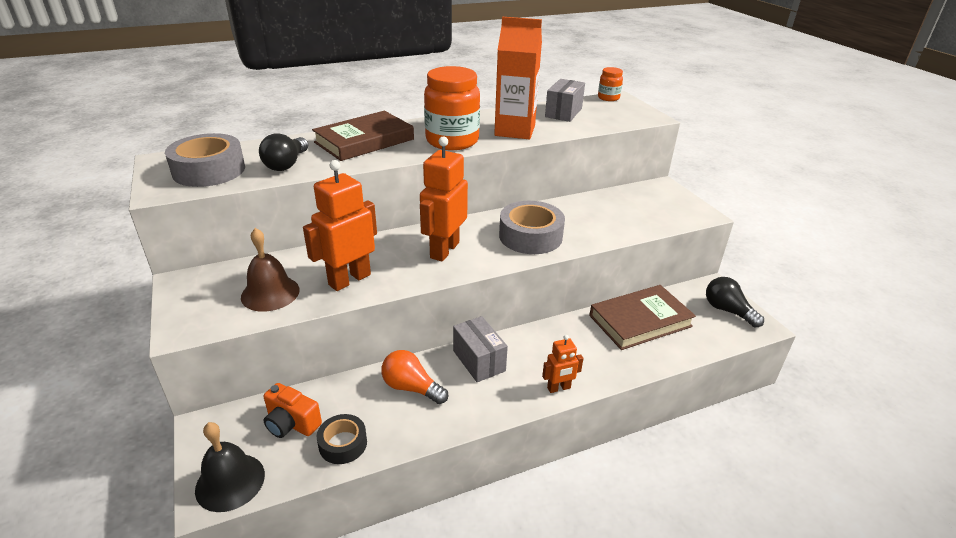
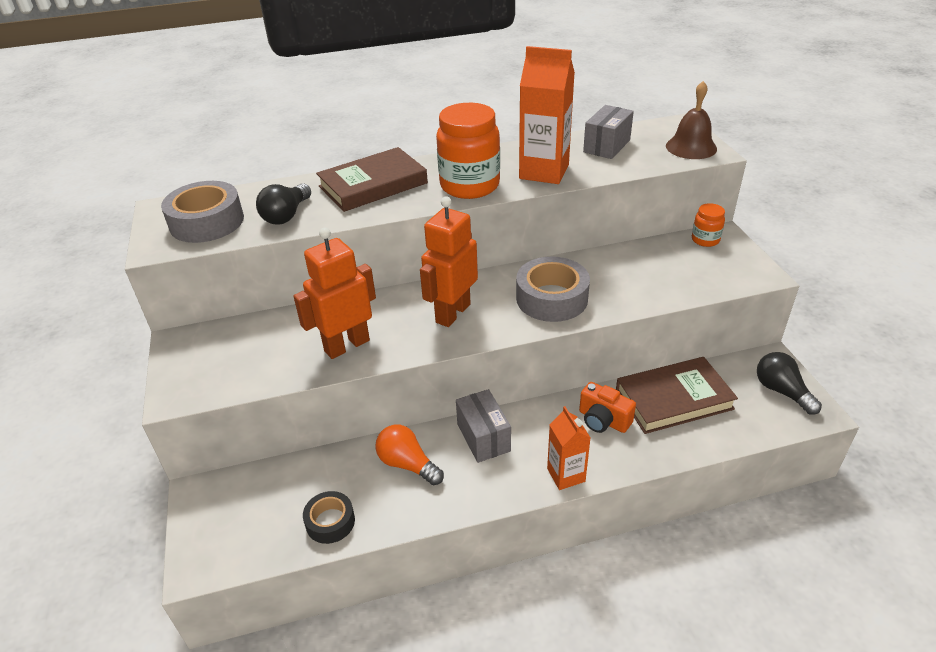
camera: 10 degrees right, 5 degrees up
(230, 482) = (217, 553): black bell -> none
(270, 293) = (264, 358): brown bell -> brown bell (691, 147)
(291, 423) = (281, 496): orange camera -> orange camera (603, 420)
(559, 388) = (566, 475): orange robot -> orange carton
(608, 98) = (666, 124): orange jar -> orange jar (705, 240)

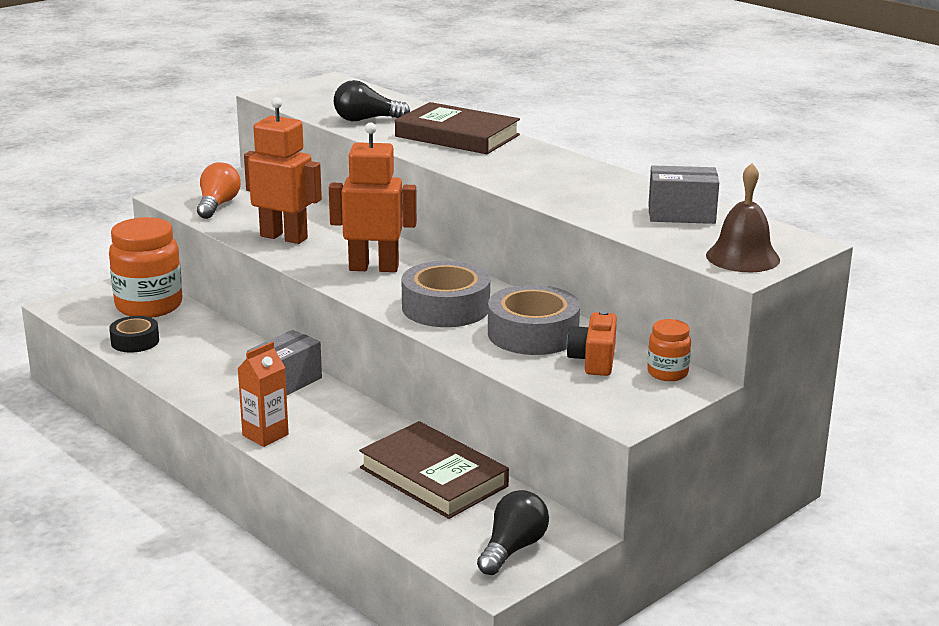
camera: 60 degrees right, 15 degrees down
(207, 222) = (326, 99): grey tape -> grey tape (533, 334)
(407, 464) = (224, 356): orange light bulb -> orange light bulb (218, 205)
(469, 186) = (503, 171): orange jar -> orange jar (149, 306)
(544, 172) = (575, 196): orange carton -> none
(603, 420) = (362, 440): orange camera -> orange camera (593, 360)

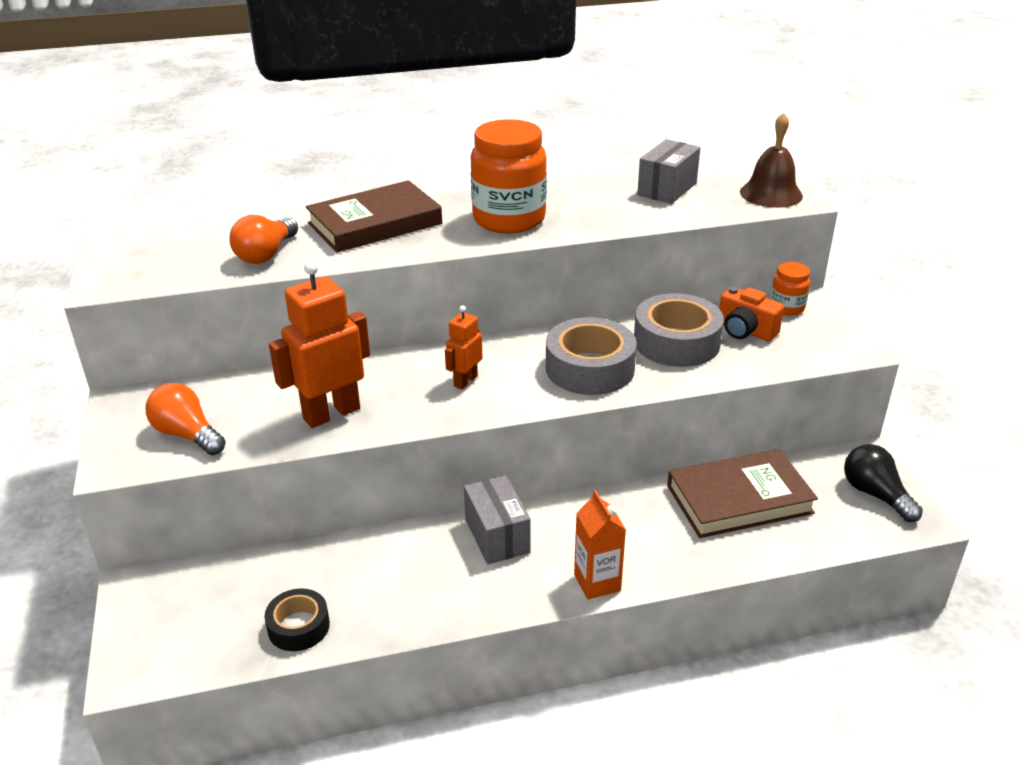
camera: 60 degrees left, 10 degrees up
(149, 306) = (216, 590): orange jar -> orange jar (509, 219)
(366, 120) = (266, 254): black light bulb -> orange light bulb
(374, 268) = (465, 381): orange robot -> orange robot, size x0.53

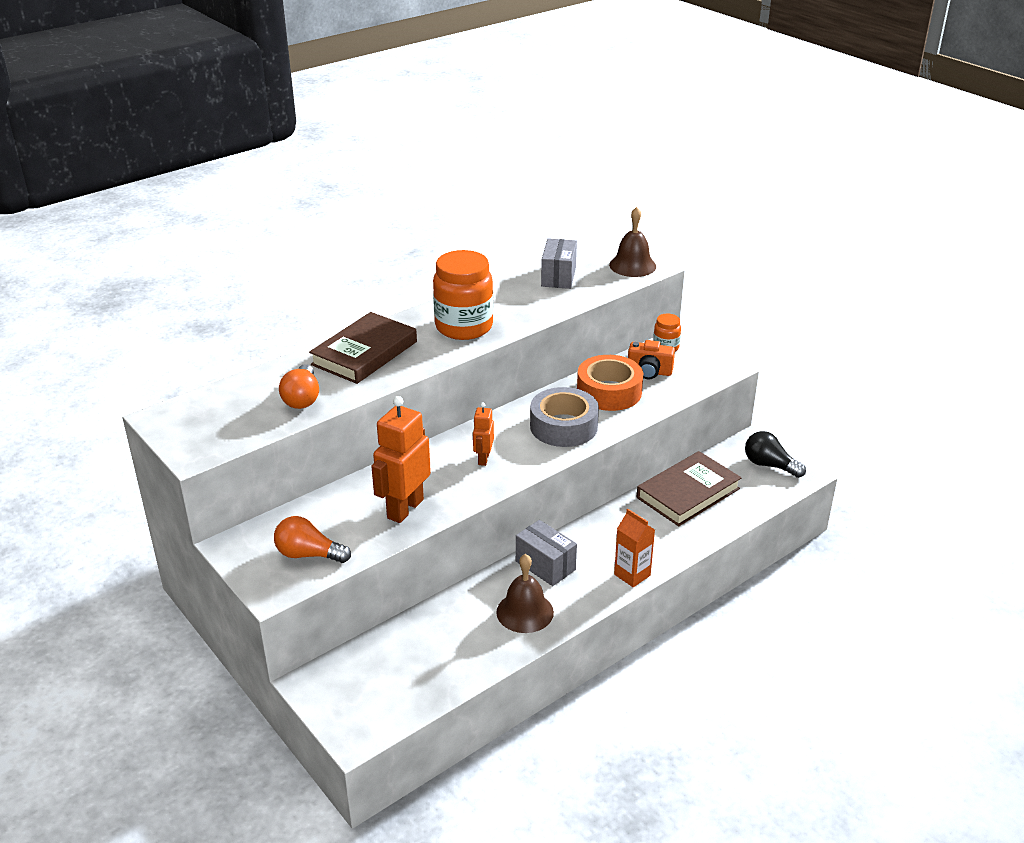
camera: 25 degrees left, 0 degrees up
(298, 626) = (453, 667): black tape -> none
(431, 586) = (525, 612): none -> brown bell
(676, 342) = (609, 392): grey tape -> orange tape

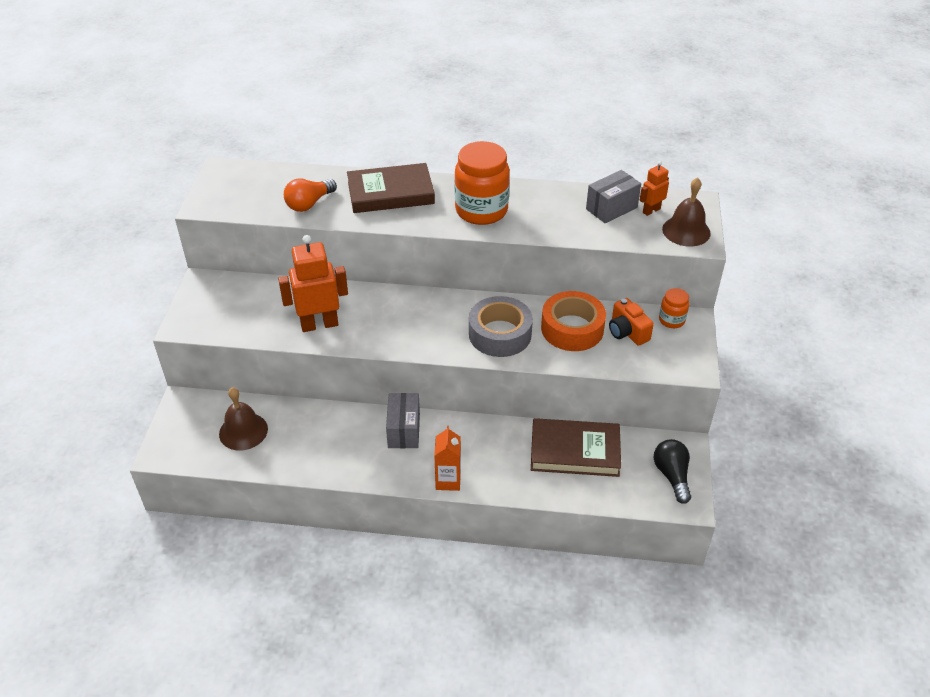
camera: 45 degrees right, 10 degrees up
(308, 554) = (230, 316): orange light bulb -> none
(483, 459) = (413, 322): orange robot -> orange robot (651, 210)
(525, 612) = (348, 452): brown bell -> brown bell (243, 431)

